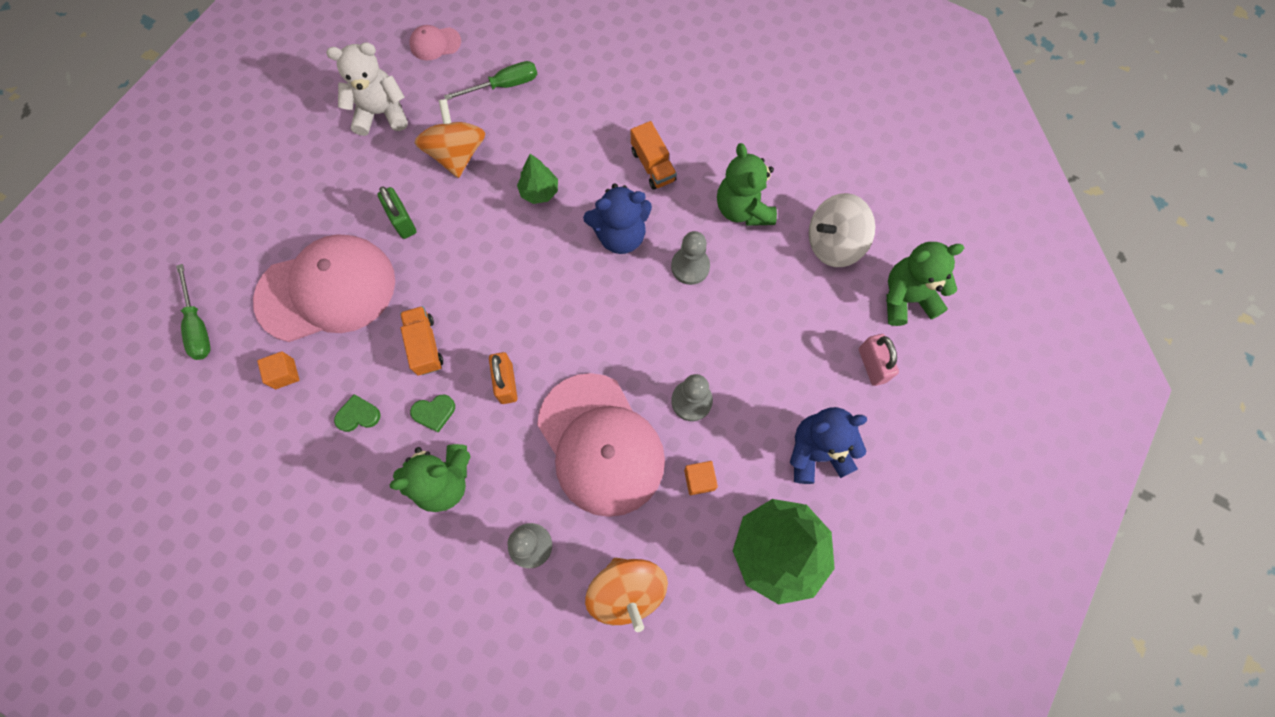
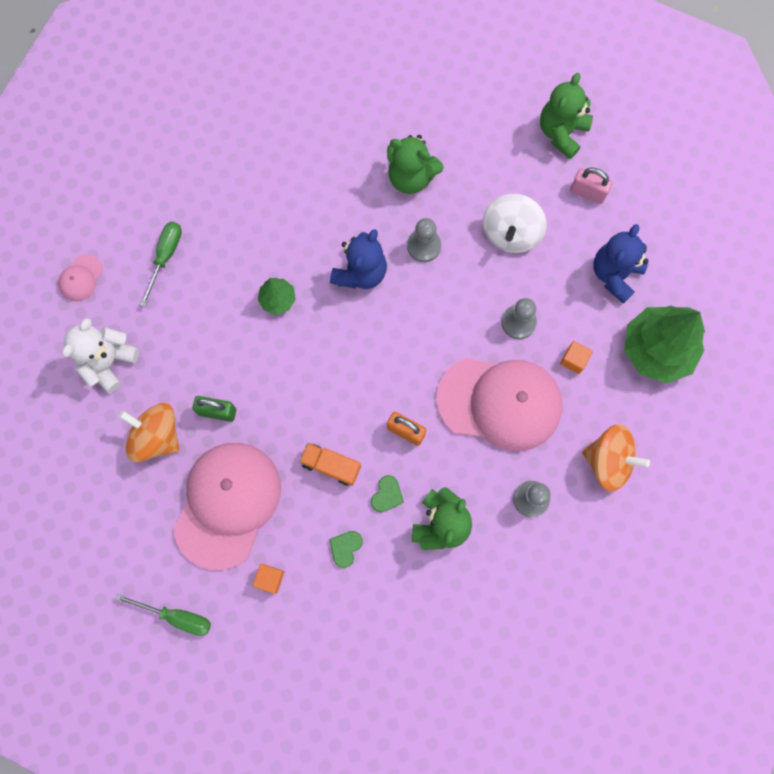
camera: 50 degrees left, 5 degrees up
(457, 154) = (195, 333): orange spinning top -> orange spinning top (156, 436)
(653, 165) = (325, 208): orange truck -> none
(833, 243) = (486, 143): white spinning top -> white spinning top (511, 233)

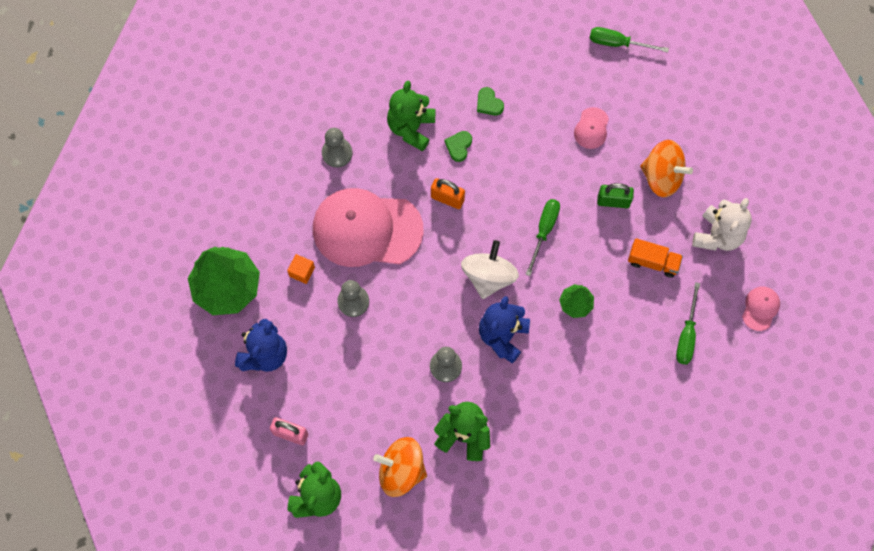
camera: 175 degrees right, 5 degrees down
(227, 504) = (591, 128): pink cap -> pink cap, size x0.41
(270, 578) = (547, 76): orange cube -> none
(300, 384) = (544, 231): none -> green screwdriver
(331, 466) = (508, 165): orange truck -> orange truck (653, 262)
(345, 548) = (489, 103): green heart -> green heart turned 120 degrees clockwise
(511, 233) = (364, 386): white spinning top -> white spinning top (488, 277)
(608, 461) = (271, 188): orange spinning top -> orange spinning top (401, 470)

